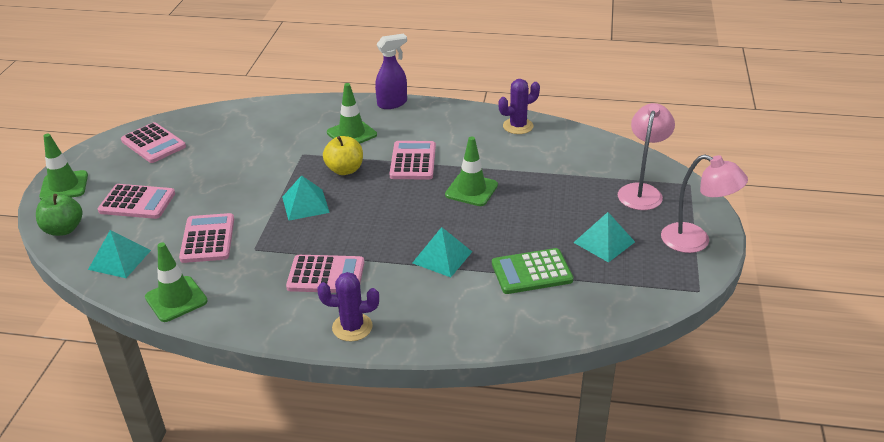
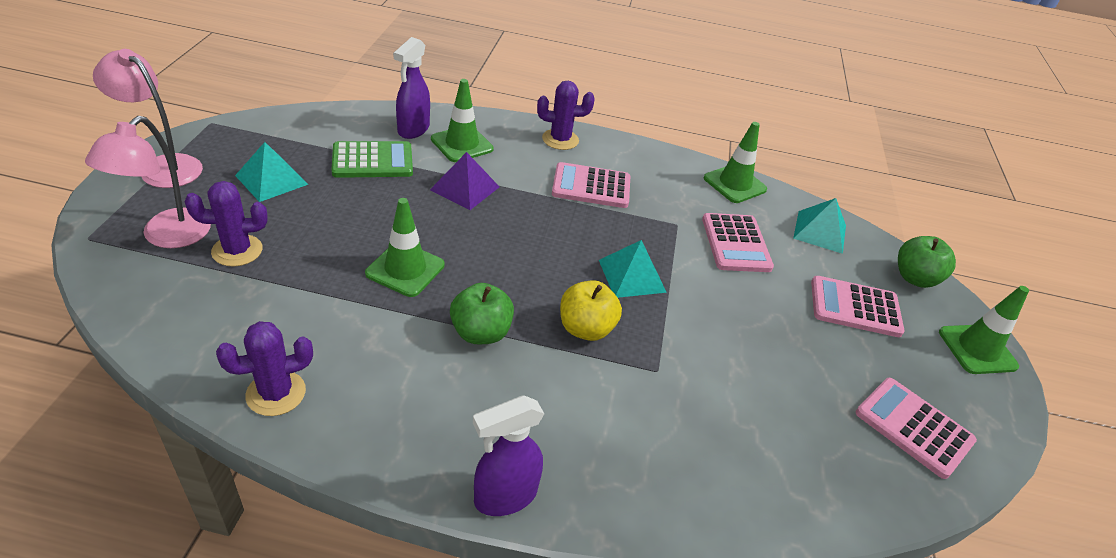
camera: 175 degrees right, 5 degrees up
(351, 134) = (582, 411): green traffic cone -> green traffic cone (462, 144)
(413, 161) = (481, 333): pink calculator -> green apple
(442, 257) = (465, 188): turquoise pyramid -> purple pyramid
(508, 314) = (413, 130): none -> purple spray bottle
(589, 188) = (237, 250): none -> purple cactus

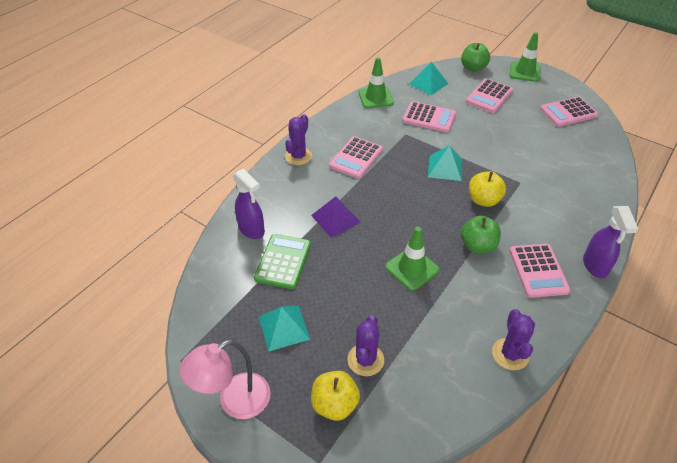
camera: 60 degrees left, 5 degrees up
(167, 236) = (335, 404): pink lamp -> yellow apple
(459, 413) = (538, 271): none -> pink calculator
(462, 144) = (282, 207): green traffic cone -> none

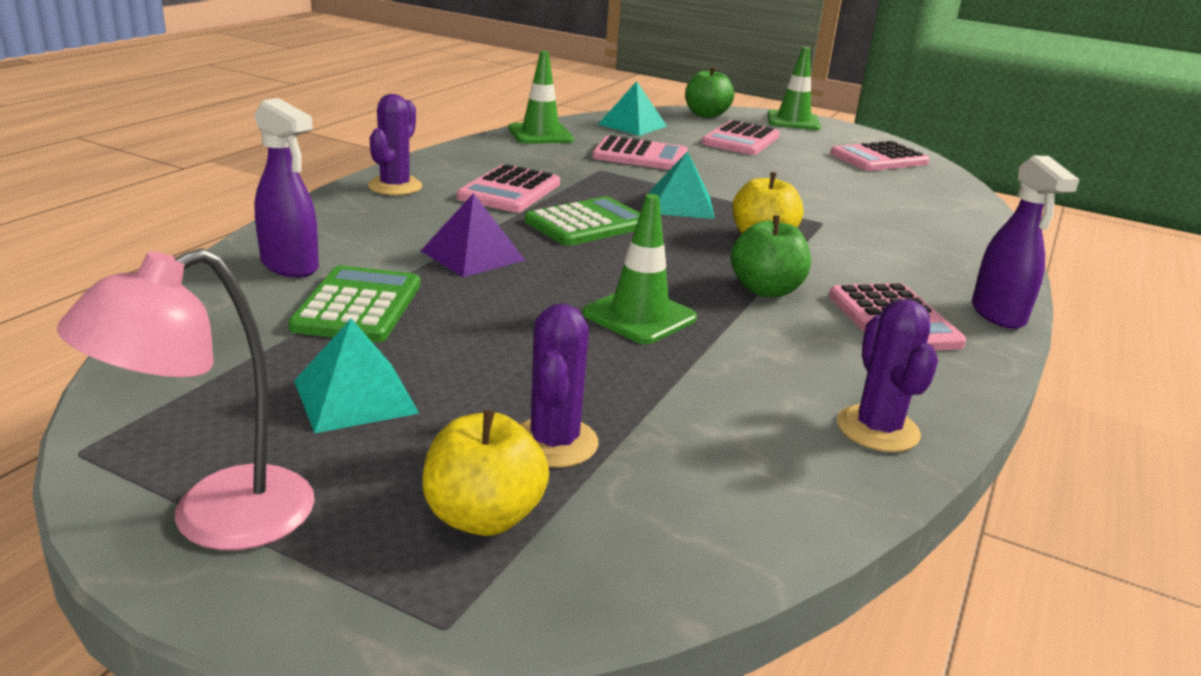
camera: 10 degrees left, 20 degrees down
(394, 188) = (587, 224): none -> green calculator

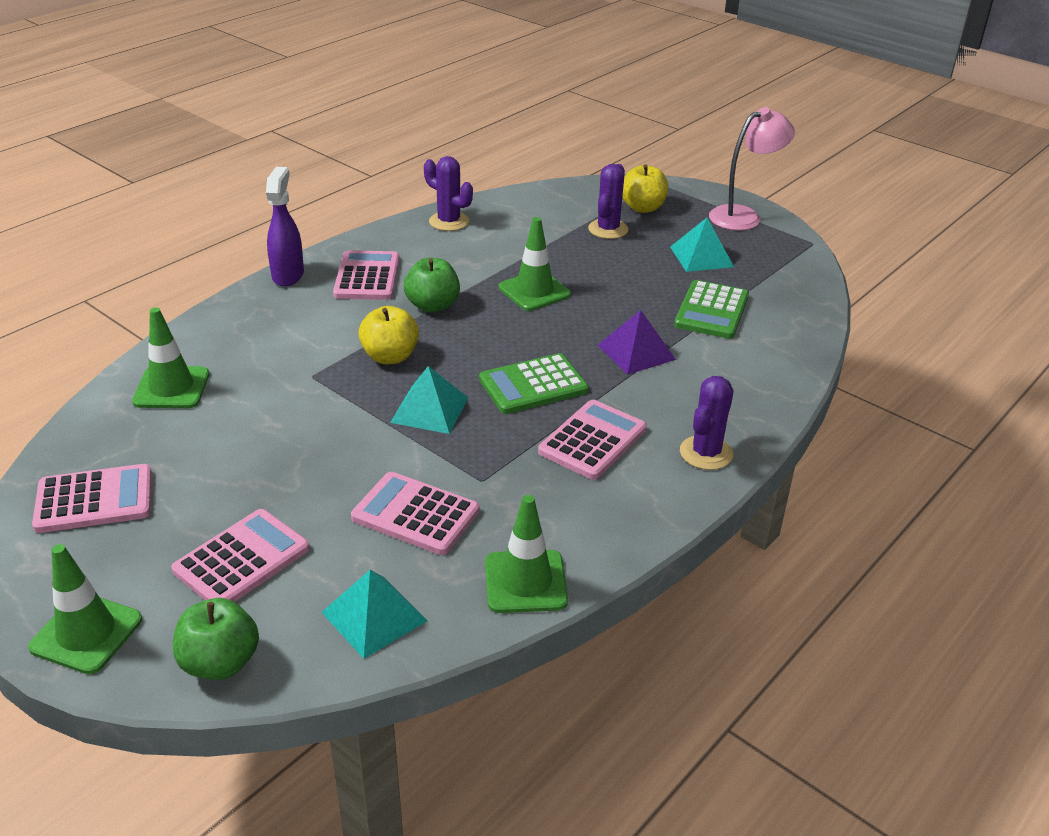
camera: 165 degrees left, 10 degrees up
(290, 266) = (766, 348): purple spray bottle -> none
(877, 429) = (449, 221): purple cactus -> purple cactus turned 60 degrees counterclockwise
(936, 211) = (171, 388): none -> green traffic cone

